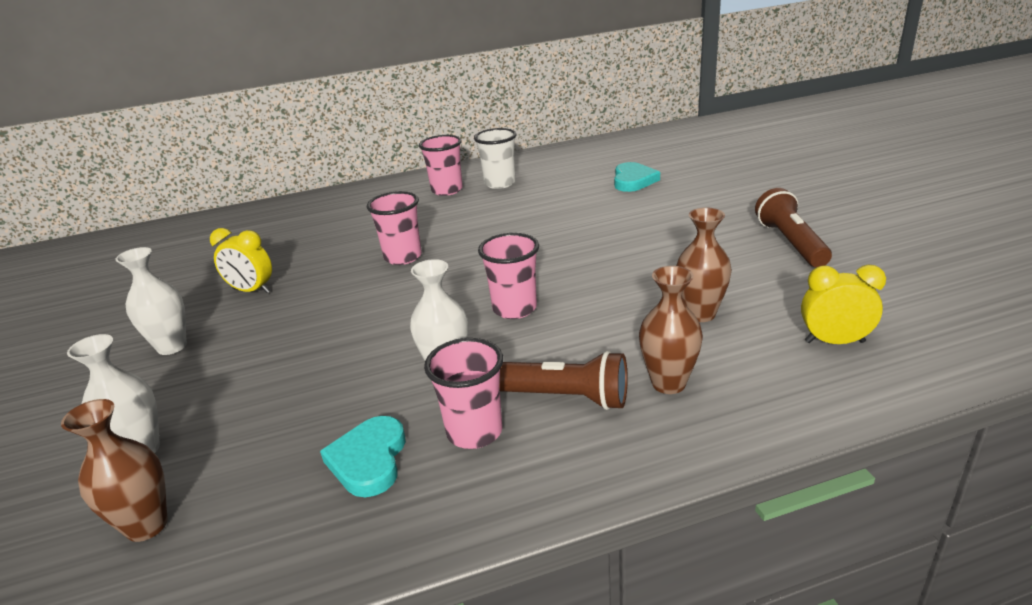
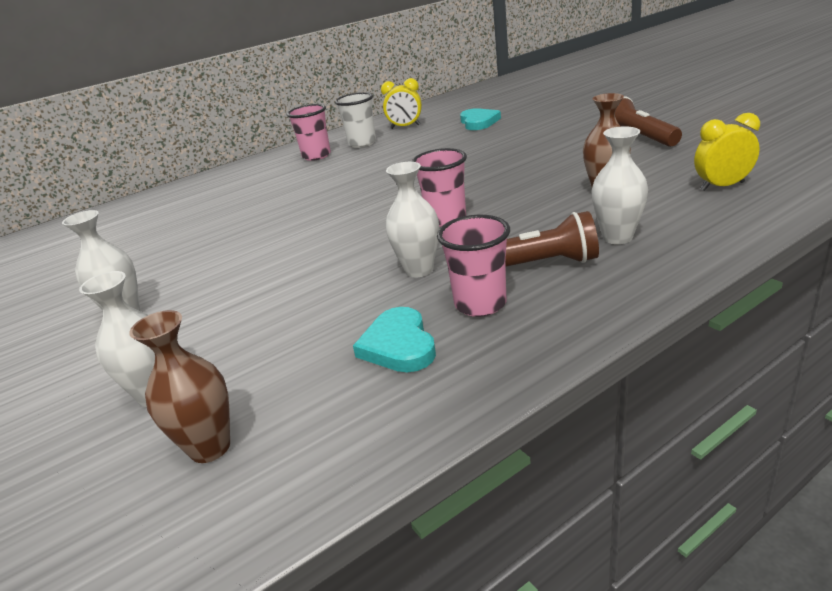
camera: 15 degrees left, 0 degrees up
(251, 290) = (178, 257): yellow clock -> yellow clock (405, 127)
(403, 257) = (312, 206): pink cup -> none
(668, 383) = (617, 237): brown vase -> white vase

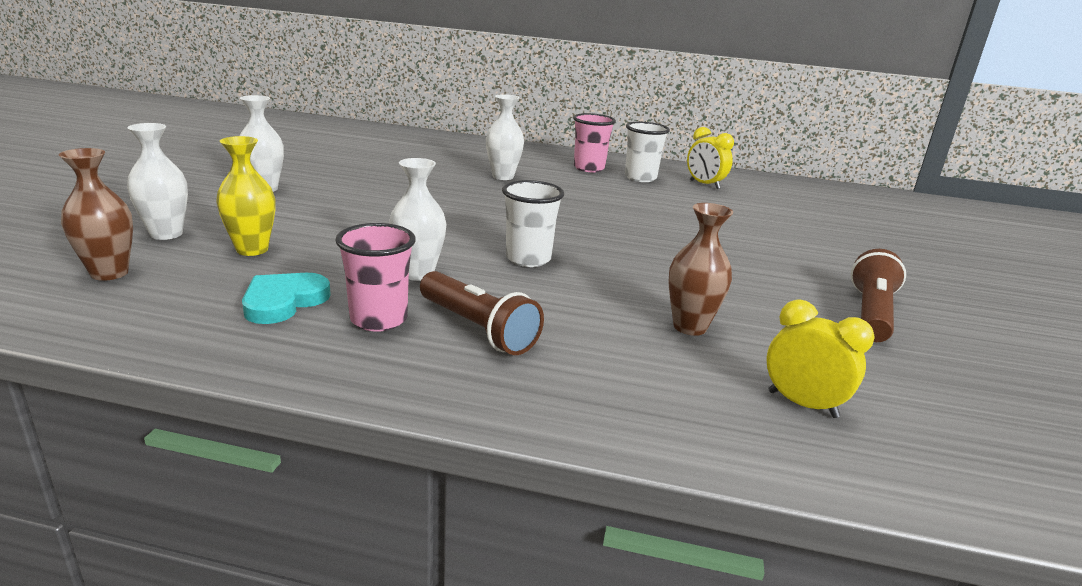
camera: 40 degrees right, 5 degrees down
(267, 345) = (252, 250): none -> yellow vase
(446, 219) = (528, 259): pink cup -> white cup
(478, 122) = (769, 214): turquoise heart -> none
(617, 237) = (583, 360): white vase -> white vase (503, 176)

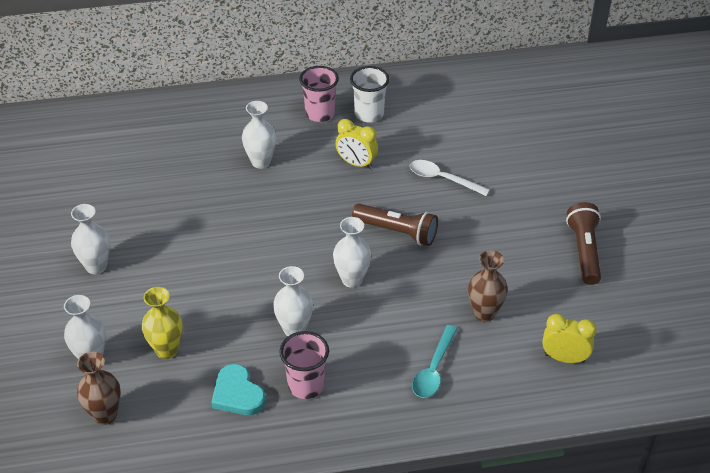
camera: 20 degrees left, 20 degrees up
(283, 301) = (237, 394): turquoise heart -> turquoise heart turned 45 degrees counterclockwise
(477, 329) = (367, 369): brown flashlight -> brown flashlight (397, 232)
(528, 259) = (352, 279): white cup -> white vase
(575, 356) = (433, 369): none -> turquoise spoon
(696, 225) = (442, 179): none -> white spoon
(704, 184) = (424, 104): yellow clock -> yellow clock (356, 163)

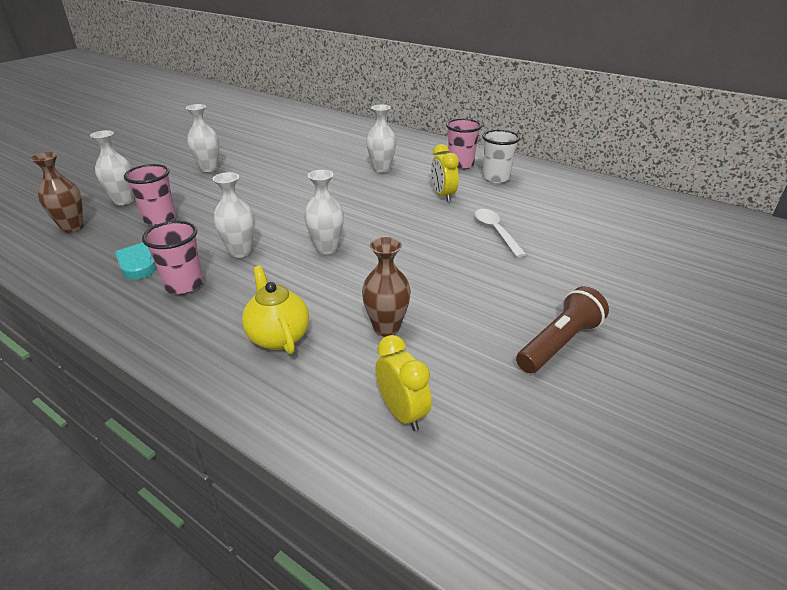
camera: 45 degrees right, 10 degrees down
(166, 350) = (160, 219): yellow vase -> pink cup
(397, 232) = (407, 241): brown flashlight -> none
(433, 369) = (278, 337): turquoise spoon -> yellow teapot

